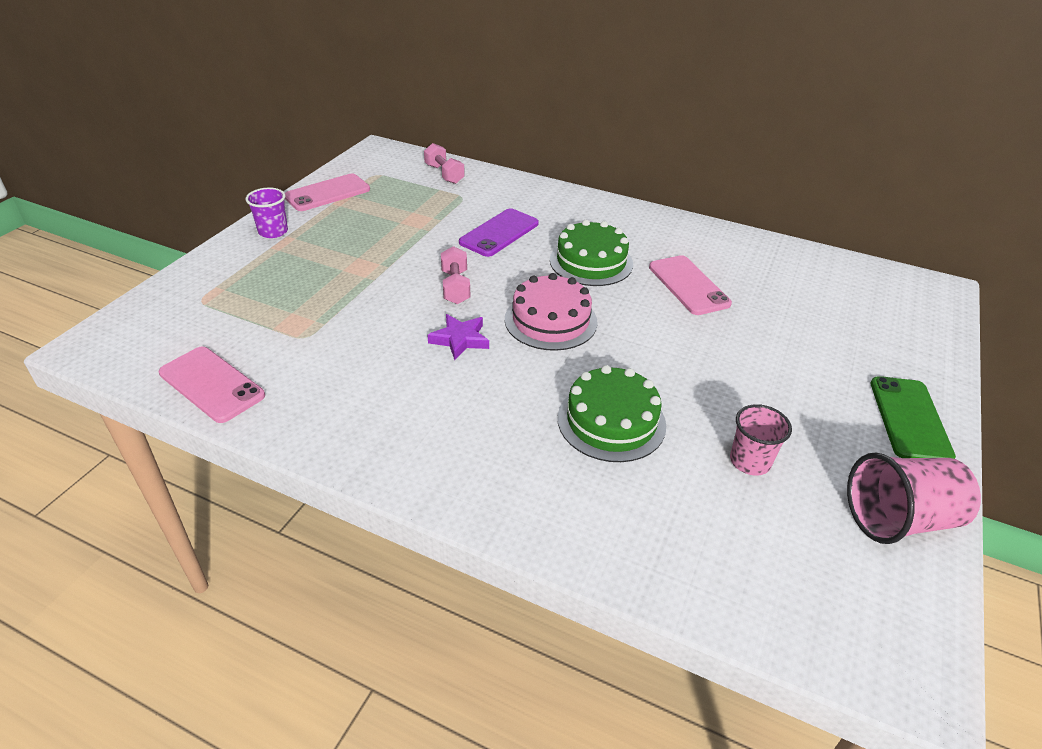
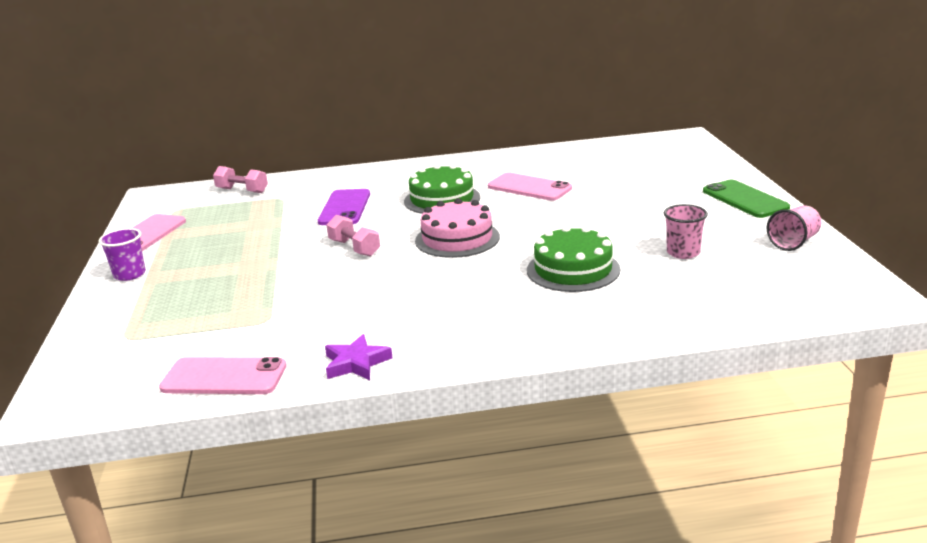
camera: 30 degrees left, 15 degrees down
(460, 339) = (402, 273): purple star -> purple star (356, 363)
(899, 519) = (793, 242): pink cup -> pink cup, size x0.65

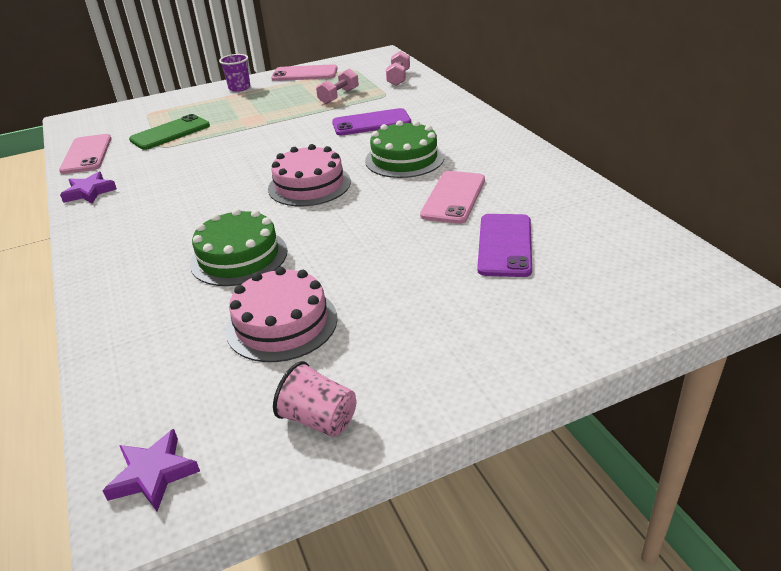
camera: 75 degrees right, 10 degrees up
(354, 248) = (286, 146): pink dumbbell -> pink dumbbell (339, 96)
(611, 179) = (505, 245): none -> purple phone
(683, 253) = (282, 323): pink cup -> pink cake
(744, 199) = (470, 364): green phone -> green phone (170, 133)
(847, 294) = (153, 474): none -> purple star

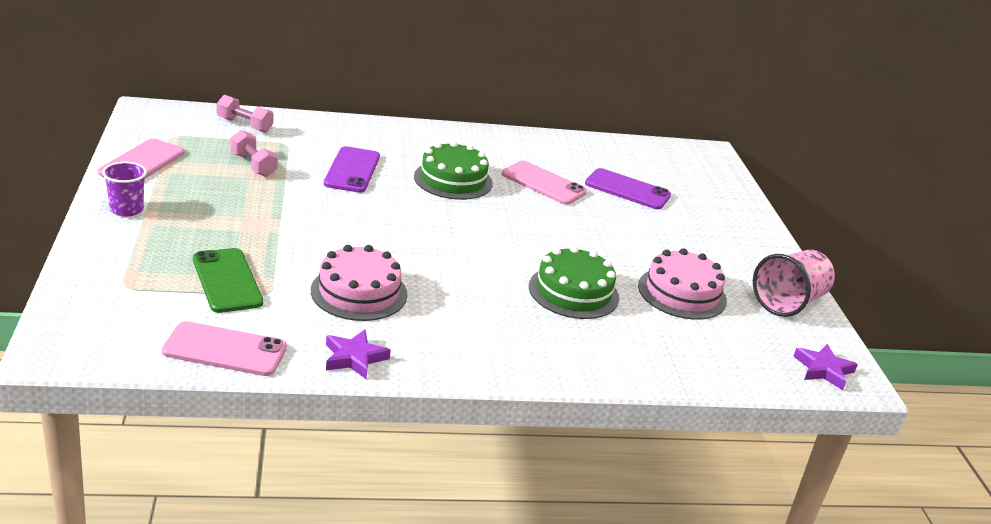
camera: 80 degrees left, 5 degrees down
(309, 185) = (464, 232): pink cake -> pink cake (359, 292)
(319, 419) = (788, 302): pink cup -> pink cup, size x1.53

